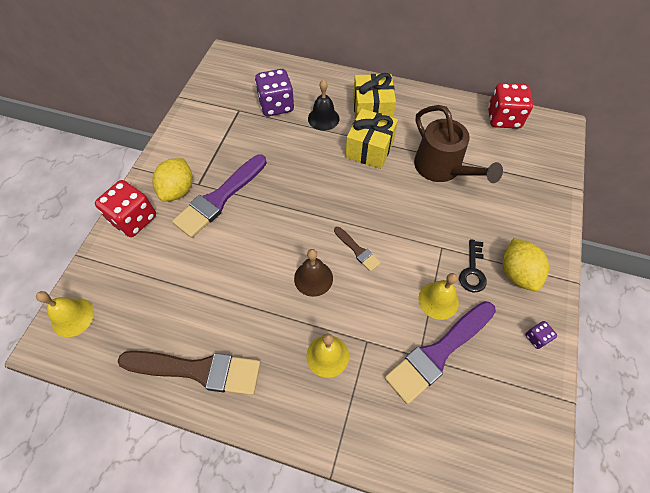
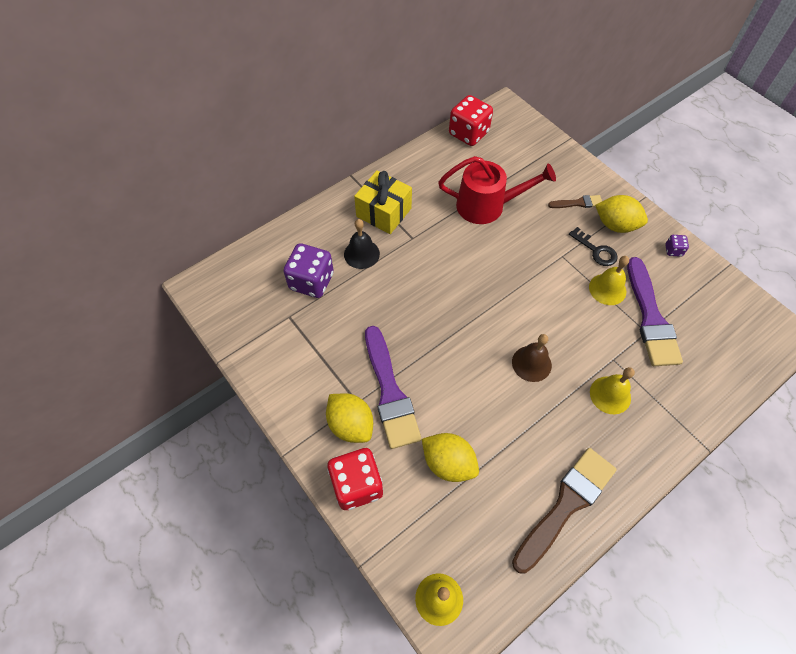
camera: 55 degrees left, 0 degrees up
(184, 266) = (448, 463): none -> yellow lemon
(357, 250) = (526, 315): brown brush -> brown brush (578, 203)
(369, 149) = (426, 241): yellow gift -> none
(442, 168) = (487, 206): brown watering can -> red watering can

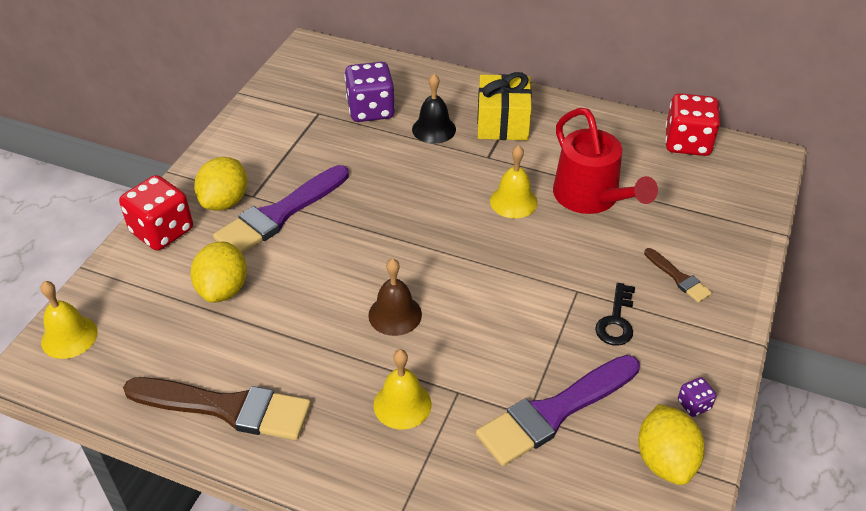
camera: 60 degrees right, 15 degrees down
(607, 289) = (563, 352): yellow bell -> yellow bell (513, 201)
(615, 225) = (678, 327): yellow lemon -> yellow lemon (665, 460)

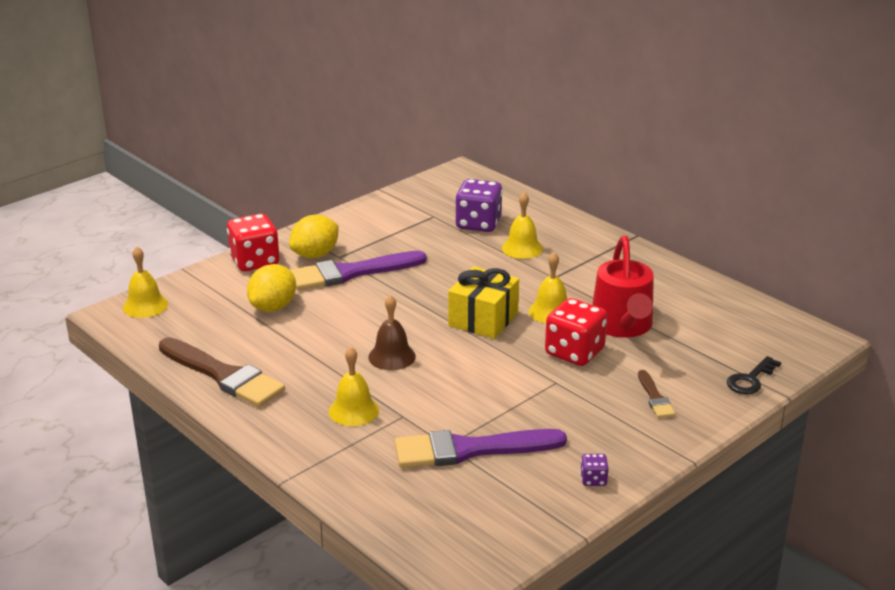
camera: 25 degrees right, 15 degrees down
(434, 129) = (522, 248): black bell -> yellow bell
(502, 123) = (586, 258): yellow gift -> yellow gift (483, 319)
(616, 320) = (573, 409): black key -> black key (750, 379)
(665, 460) = (537, 505): yellow lemon -> none
(687, 143) = (749, 310): red dice -> red dice (574, 352)

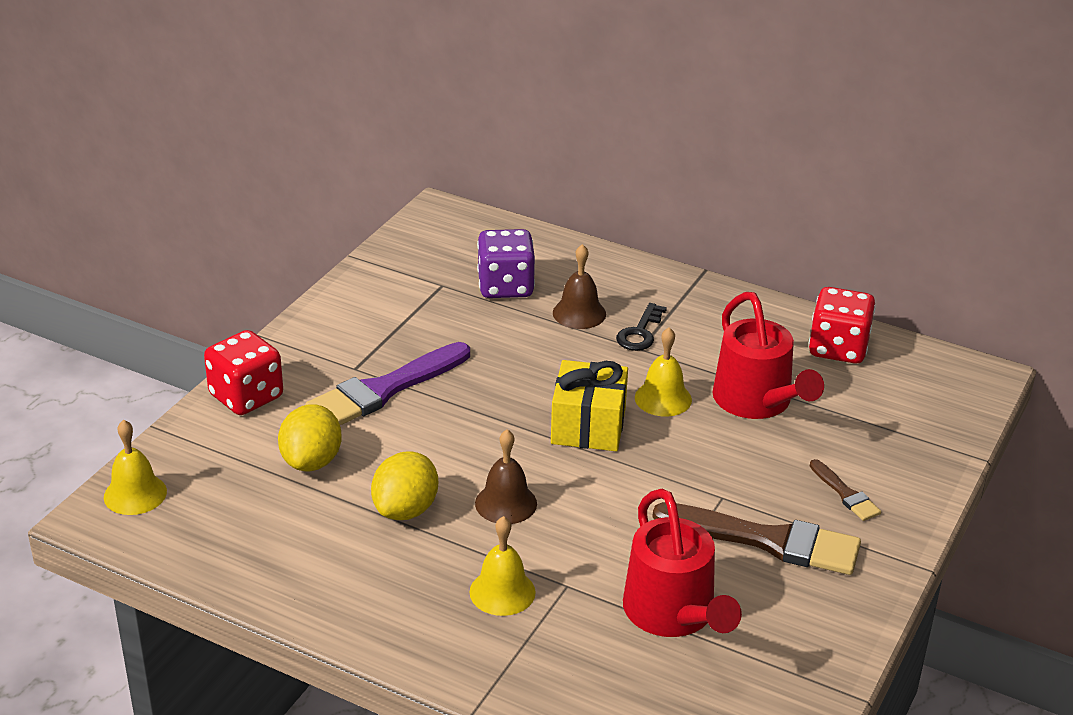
camera: 20 degrees left, 5 degrees up
(223, 375) = (305, 578): brown brush -> brown brush (767, 540)
(315, 255) = (321, 371): yellow lemon -> yellow lemon (405, 510)
(470, 450) = (674, 614): purple brush -> red watering can
(522, 248) = (579, 313): yellow bell -> brown bell
(574, 352) = (721, 451): red dice -> red dice (838, 348)
(593, 480) = (836, 621): purple dice -> none
(750, 379) = (936, 446): black key -> black key (640, 332)

